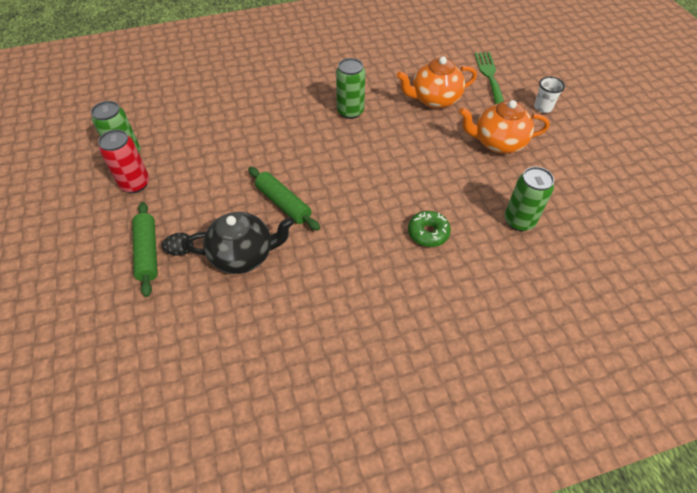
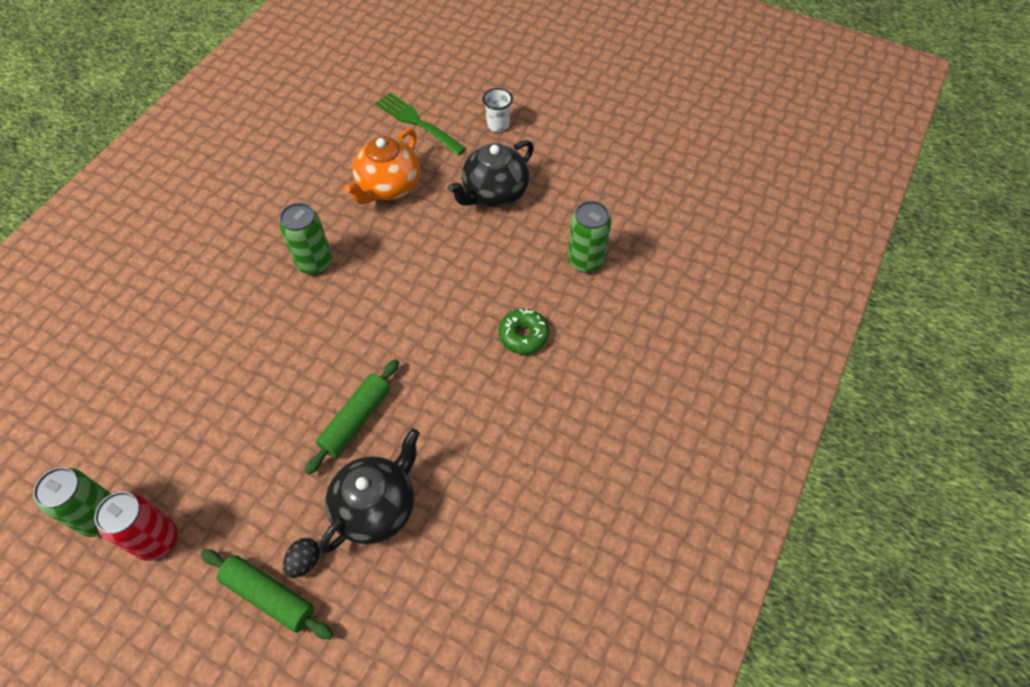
camera: 45 degrees left, 5 degrees up
(283, 203) = (356, 420): green rolling pin -> green rolling pin turned 60 degrees counterclockwise
(498, 143) = (494, 193): orange teapot -> black teapot

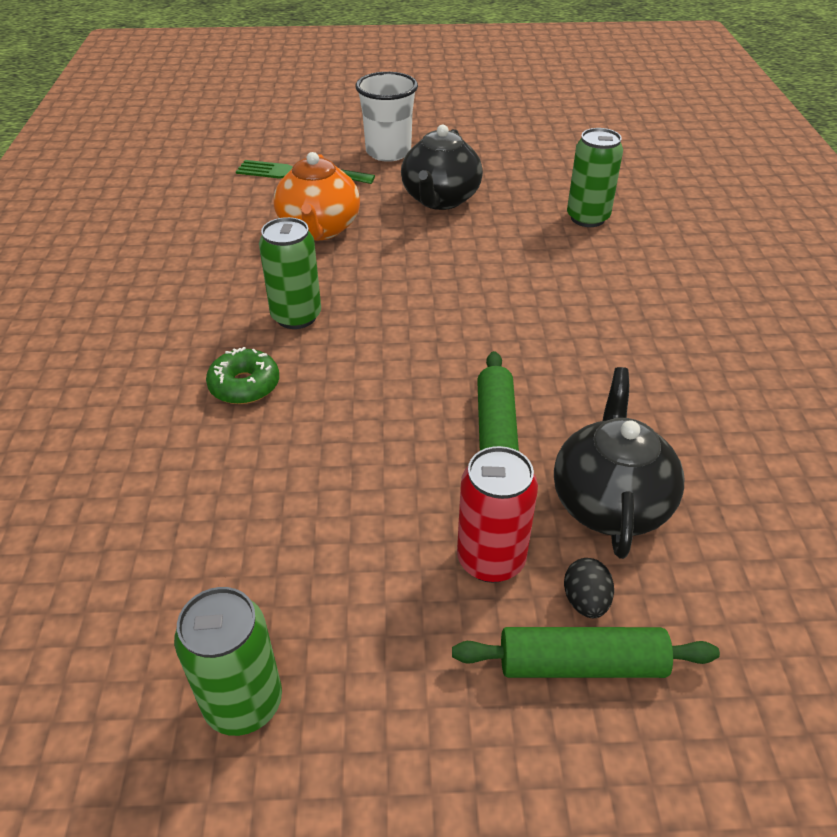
camera: 30 degrees left, 15 degrees down
(157, 540) = (358, 685): red can -> red can (491, 559)
(498, 125) = (388, 152): white cup -> white cup, size x1.71
(523, 335) = (594, 292): green donut -> green donut (244, 385)

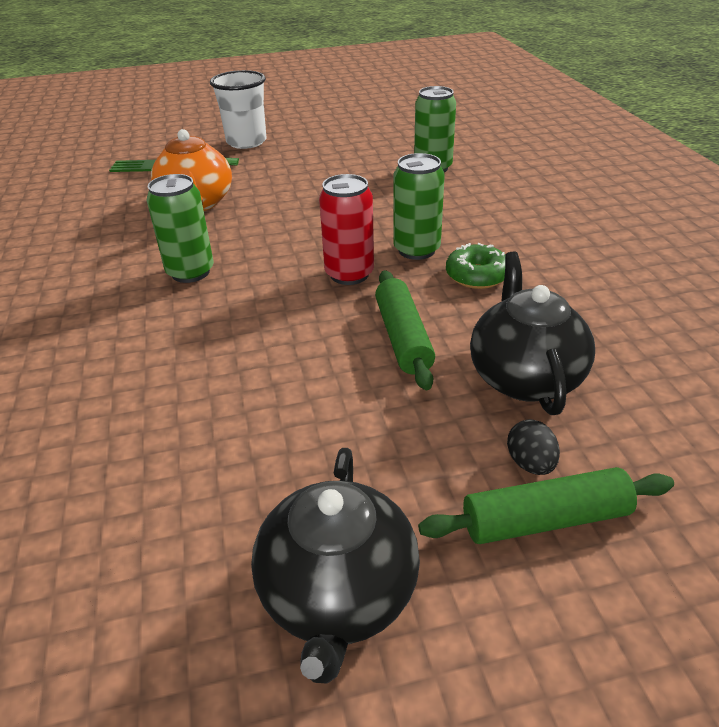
camera: 10 degrees left, 5 degrees down
(243, 702) = (210, 625): green can -> green can (416, 250)
(244, 385) = (151, 334): green donut -> green donut (477, 276)
(440, 199) = (301, 170): black teapot -> black teapot (338, 595)
(491, 559) = (430, 443): red can -> red can (349, 274)

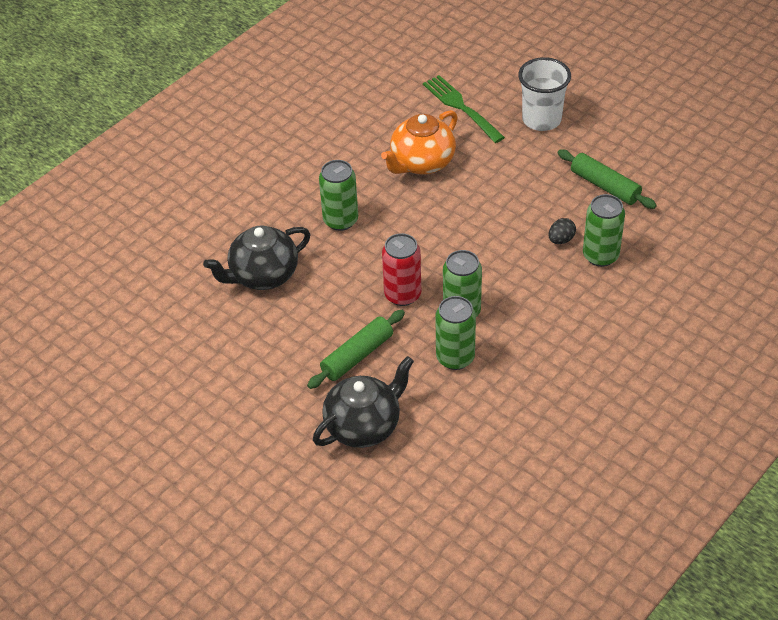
camera: 55 degrees right, 10 degrees up
(338, 595) = (170, 424): black teapot -> black teapot (263, 275)
(477, 276) = (455, 358): green donut -> green can
(530, 463) = (295, 456): black egg -> black egg (561, 240)
(545, 520) = (261, 475): green rolling pin -> green rolling pin (604, 186)

